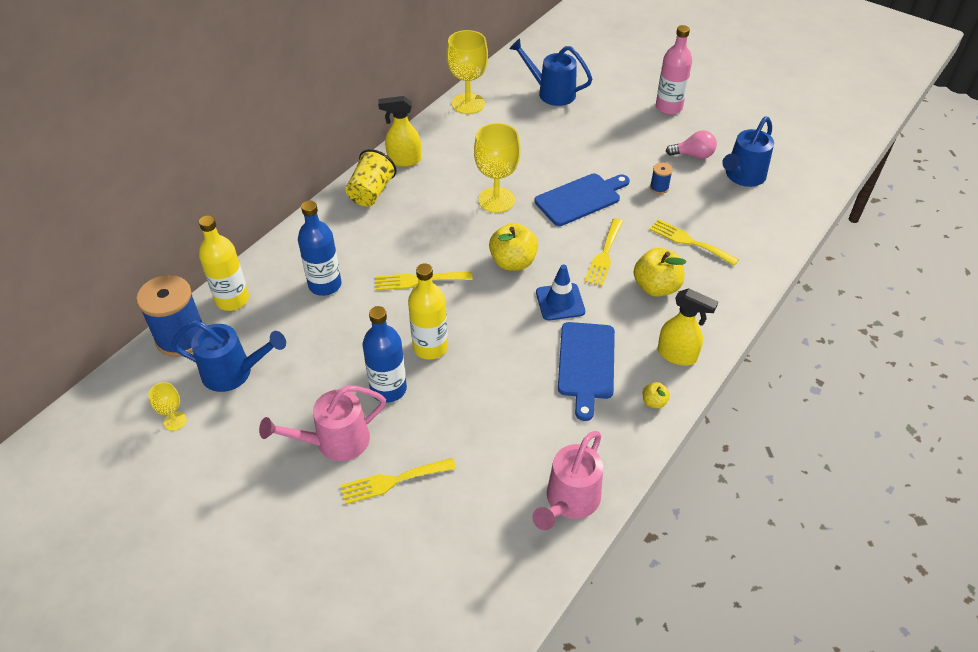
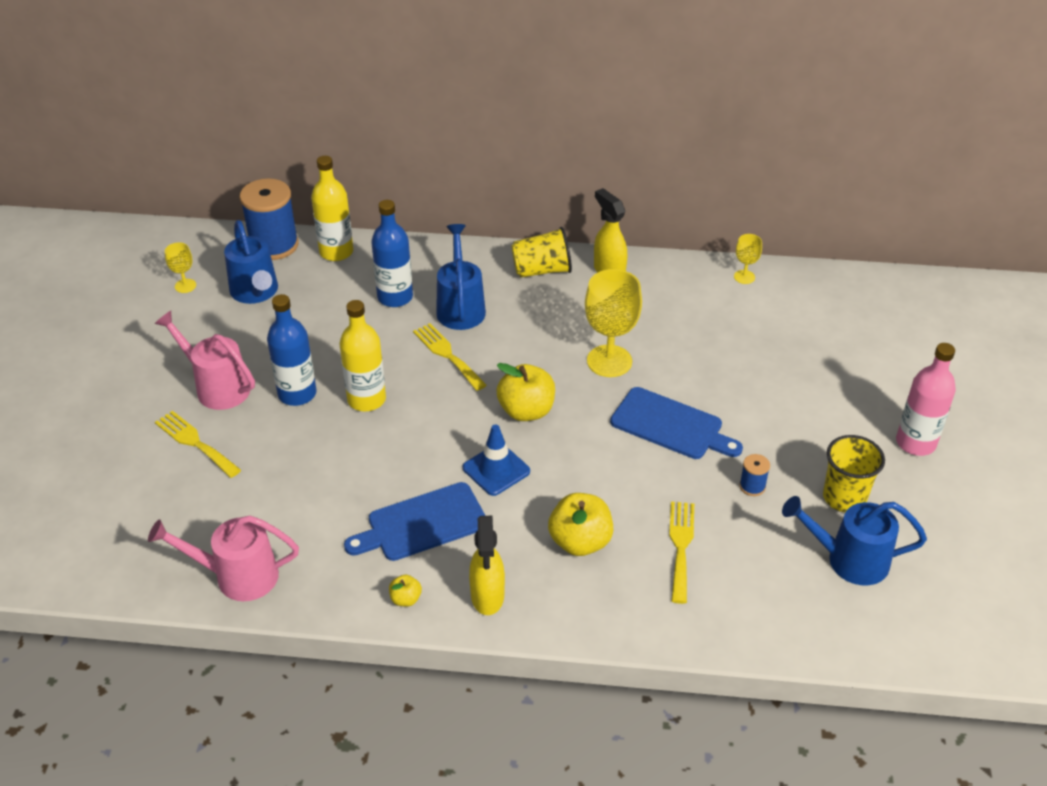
camera: 60 degrees right, 5 degrees down
(468, 104) = (744, 277): yellow goblet -> yellow goblet, size x0.50
(551, 92) = (832, 331): blue watering can -> blue watering can (460, 307)
(604, 255) = (596, 479): yellow fork -> none
(693, 155) = (844, 497): pink light bulb -> yellow cup

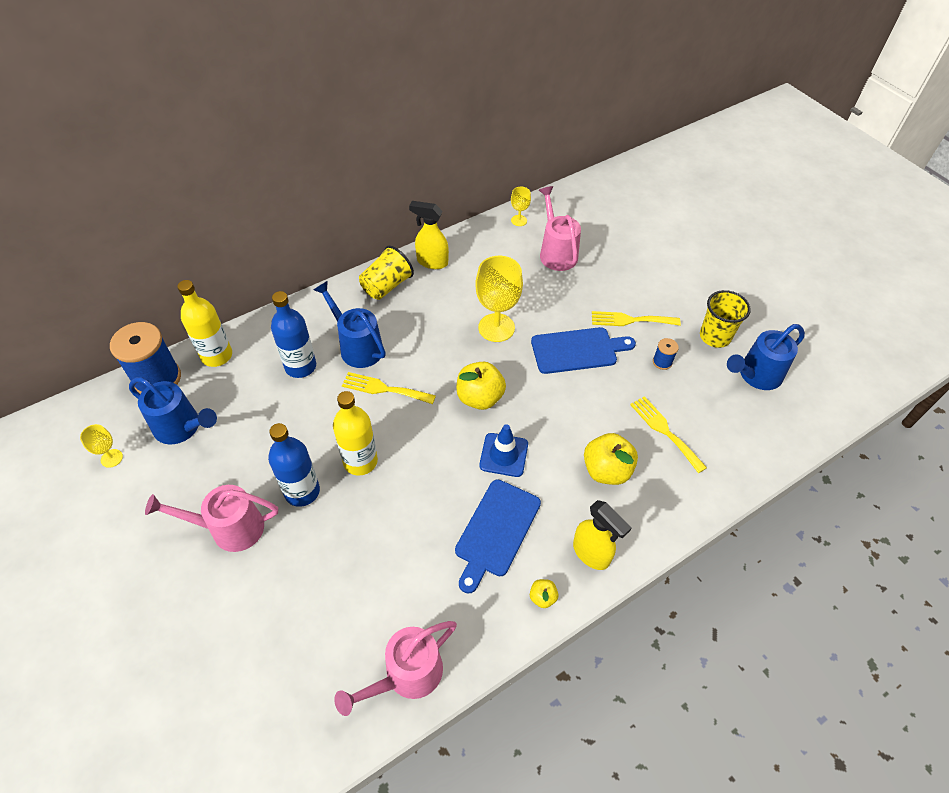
camera: 40 degrees left, 10 degrees up
(195, 442) = (258, 588): yellow fork -> yellow fork (630, 320)
(752, 326) = (556, 252): none -> pink watering can
(915, 443) = (714, 277): pink bottle -> none

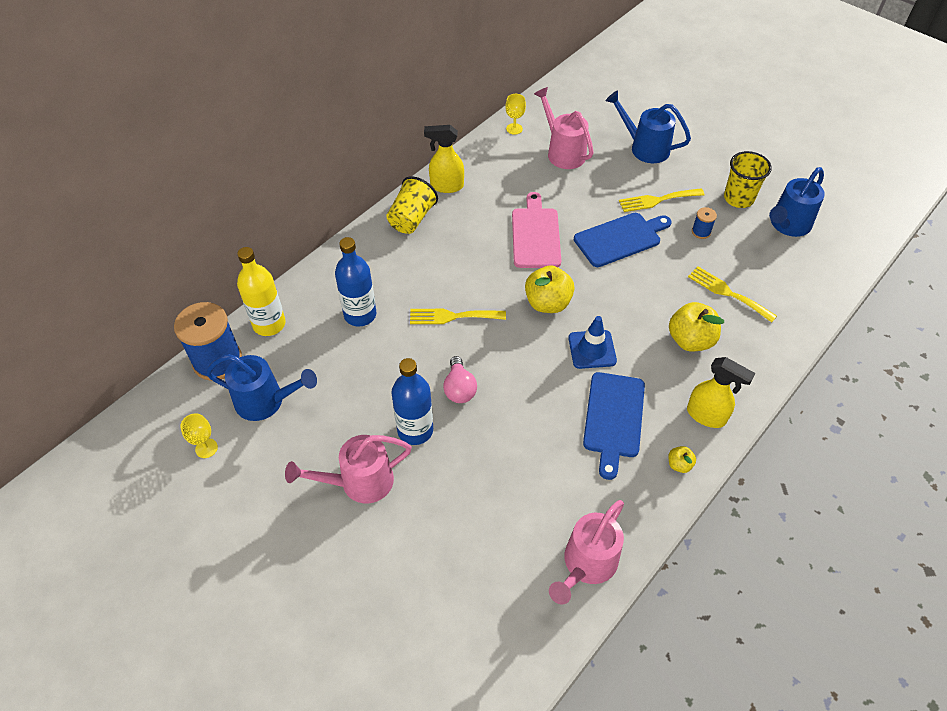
camera: 15 degrees left, 0 degrees up
(357, 346) = (408, 283): blue watering can -> blue watering can (644, 148)
(360, 461) = (459, 389): yellow bottle -> pink light bulb
(496, 328) = (535, 235): yellow goblet -> pink cutting board

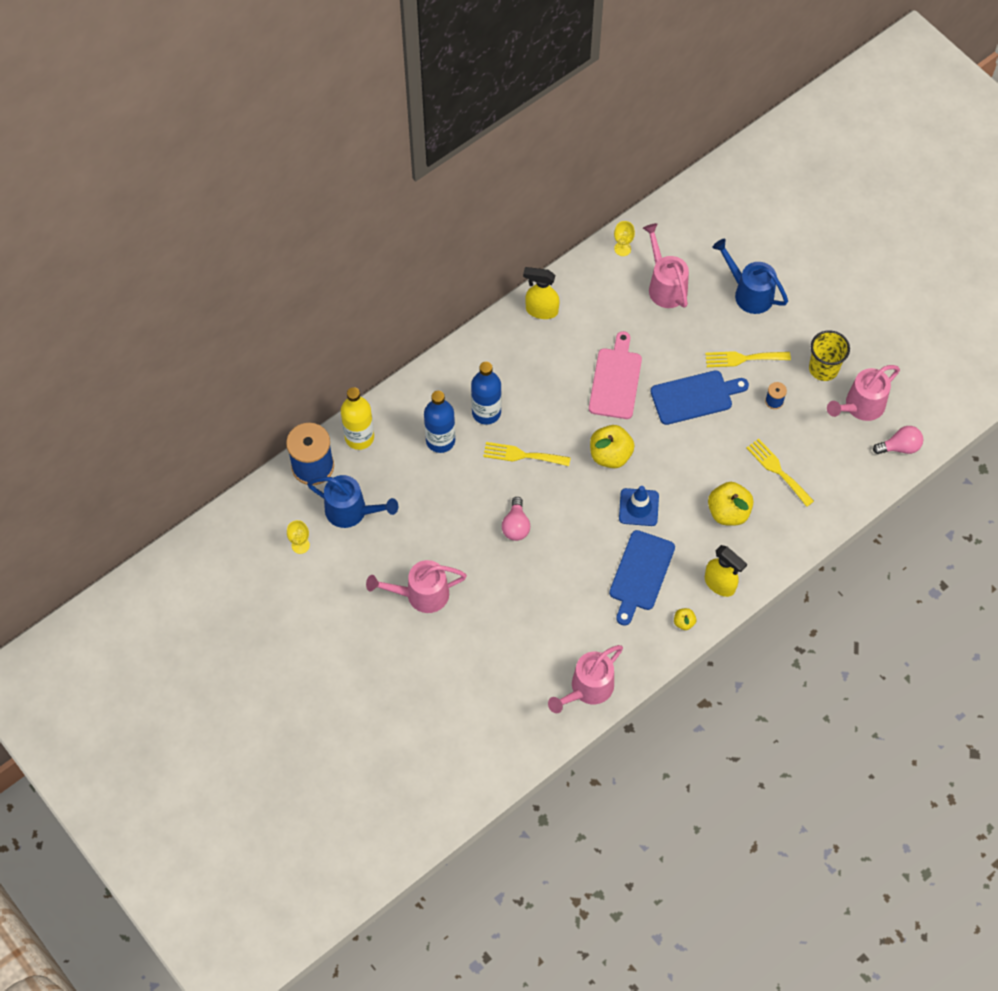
camera: 10 degrees right, 10 degrees up
(411, 219) = (502, 344): yellow cup -> none
(415, 430) = (472, 557): blue bottle -> blue bottle (486, 412)
(787, 225) = (860, 407): blue watering can -> pink watering can
(842, 254) = (900, 447): none -> pink light bulb

